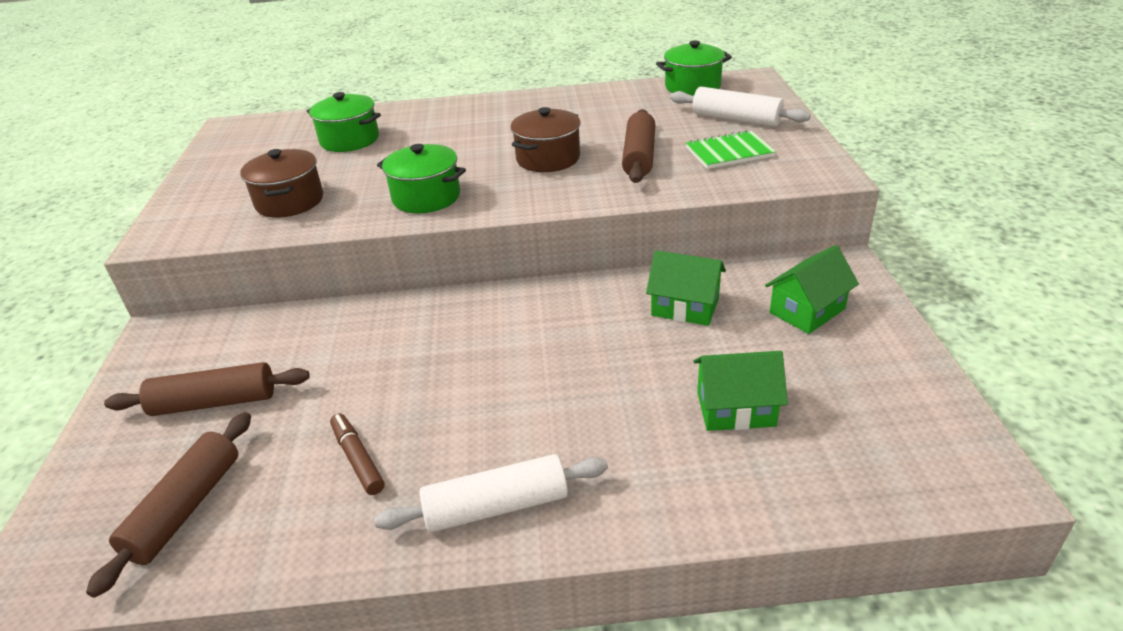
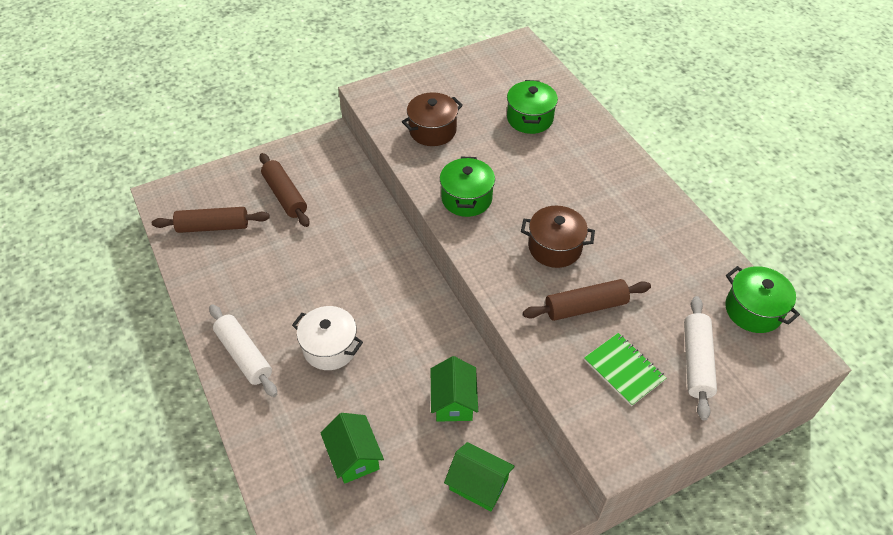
camera: 65 degrees right, 15 degrees up
(358, 459) = (261, 279): brown marker -> none
(542, 401) = (330, 347): none -> white pot

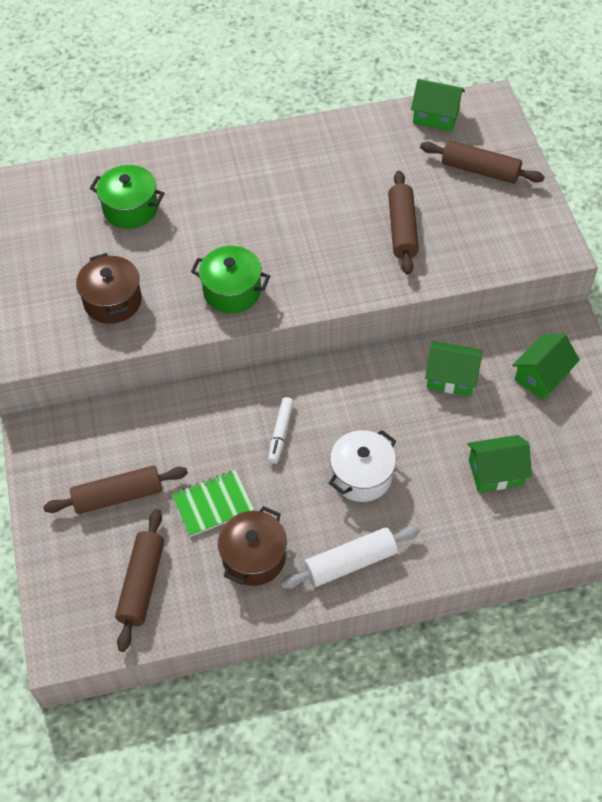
camera: 75 degrees left, 5 degrees up
(361, 282) = (280, 433): none -> white marker
(555, 247) = (323, 234): brown pot -> brown pot (254, 557)
(624, 370) = (478, 221): green notebook -> green notebook (213, 504)
(696, 362) = (480, 170): white rolling pin -> brown rolling pin
(753, 310) = (436, 116): green pot -> green house

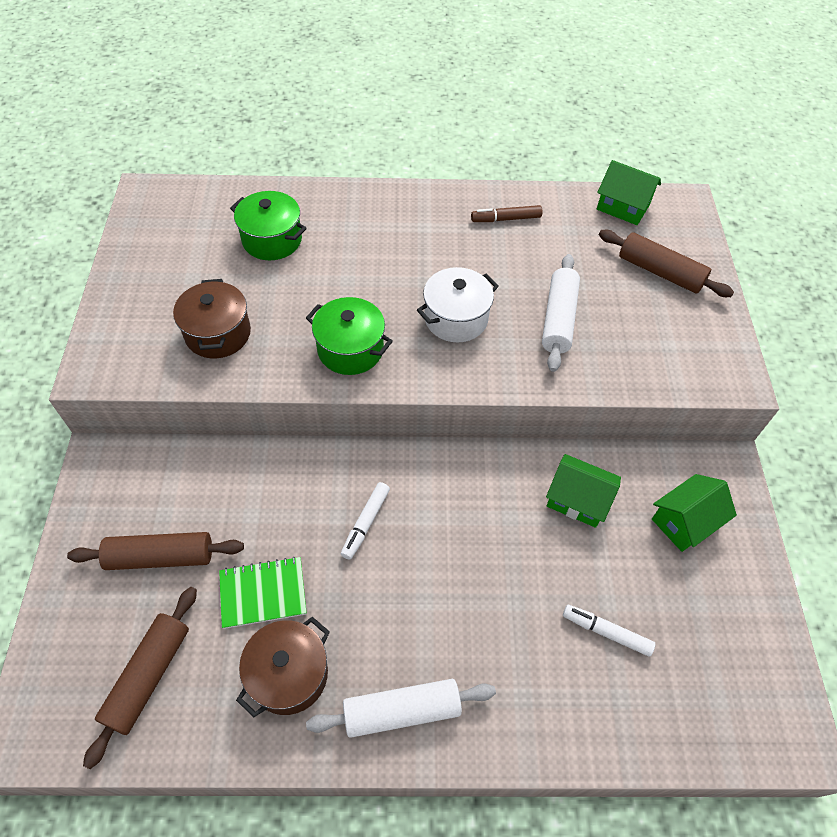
camera: 10 degrees right, 0 degrees up
(334, 148) = (506, 219): none -> brown marker
(361, 476) = (444, 598): white pot -> white pot (456, 318)
(402, 229) = (558, 319): brown rolling pin -> white rolling pin
(495, 472) = (606, 632): green house -> white marker

